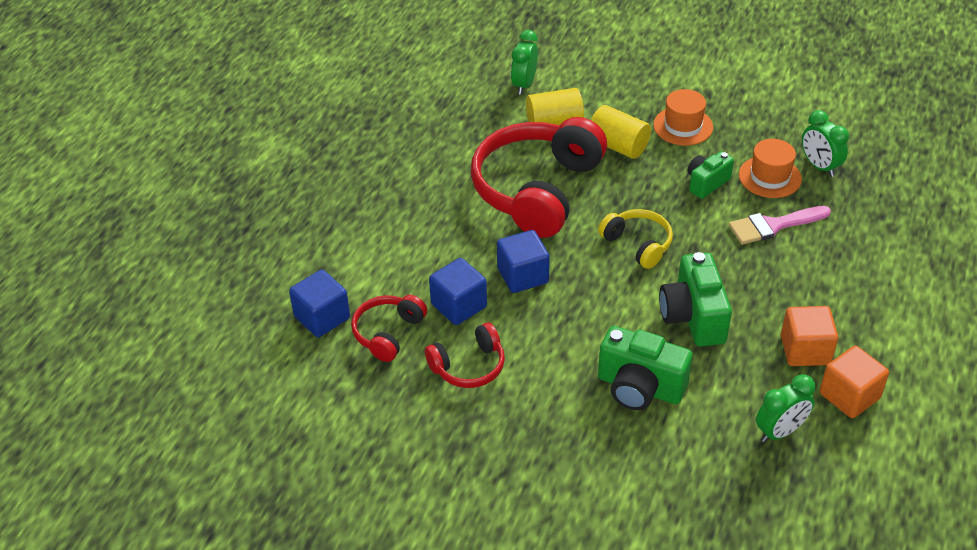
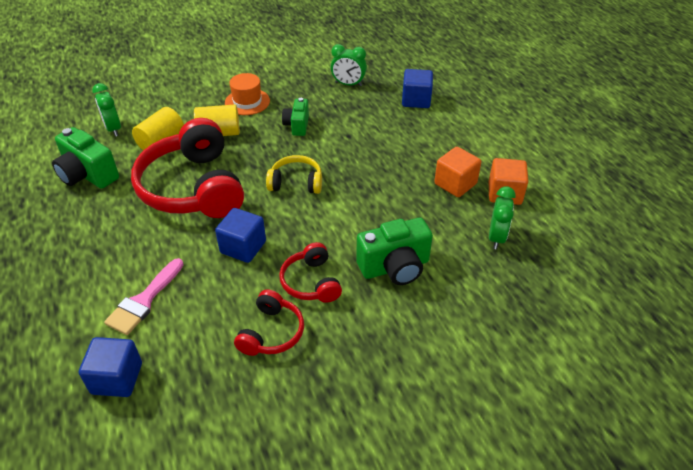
camera: 45 degrees left, 0 degrees up
(388, 333) = (185, 352): red headphones -> red headphones (311, 282)
(459, 305) = (219, 296): blue cube -> blue cube (416, 100)
(693, 317) = (376, 204): green camera -> green camera (88, 175)
(770, 177) = (328, 103): orange hat -> none
(773, 226) = (360, 128): pink brush -> pink brush (144, 301)

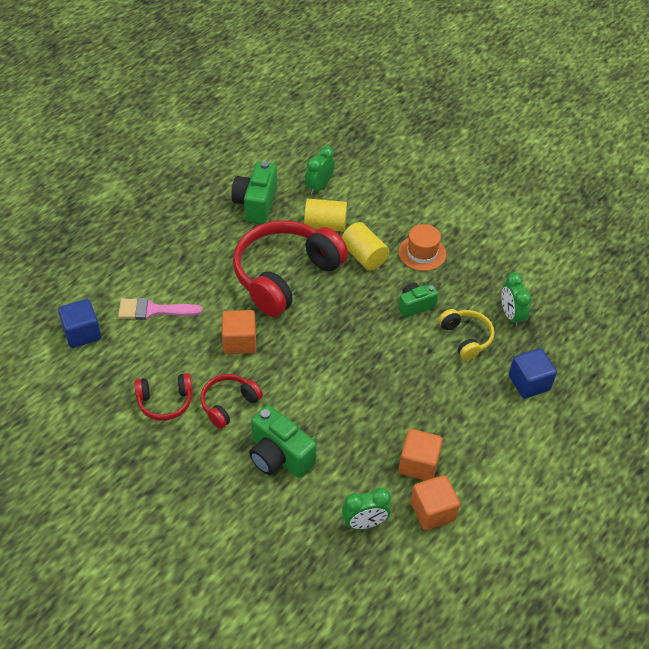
camera: 60 degrees right, 5 degrees up
(243, 247) = (239, 342): blue cube -> orange cube
(296, 183) = (337, 341): yellow headphones -> yellow headphones (466, 338)

